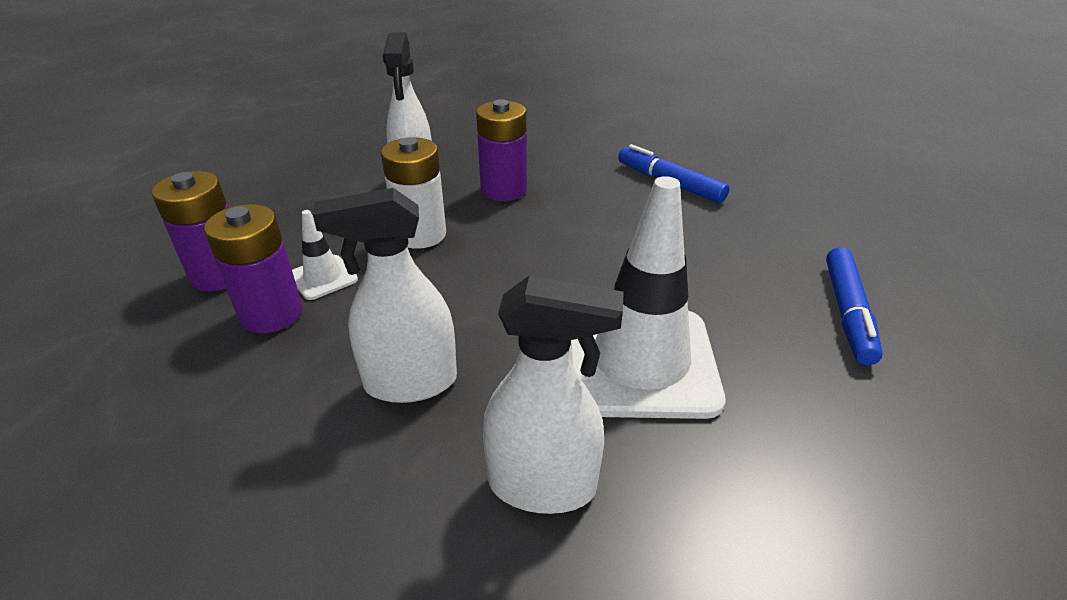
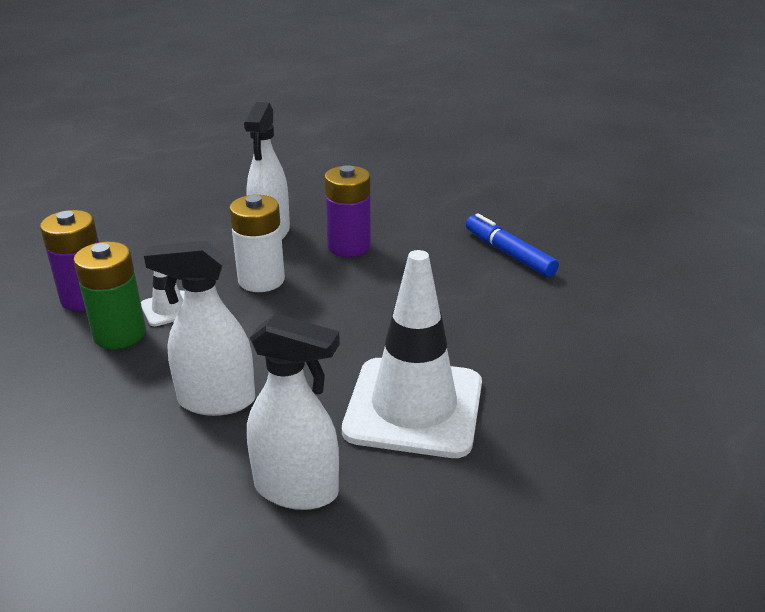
camera: 10 degrees right, 5 degrees down
(271, 314) = (119, 334): purple battery -> green battery
(847, 312) = (623, 387): blue marker -> none

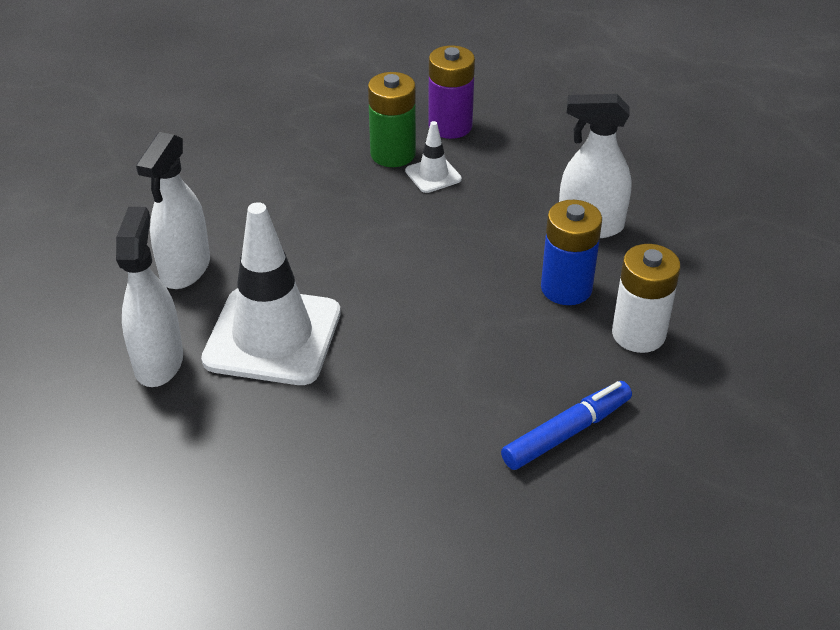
camera: 90 degrees right, 10 degrees up
(216, 400) = (296, 218): white spray bottle -> white spray bottle (159, 362)
(261, 280) = (487, 227): white battery -> white battery (638, 334)
(349, 246) = (566, 288): purple battery -> blue battery

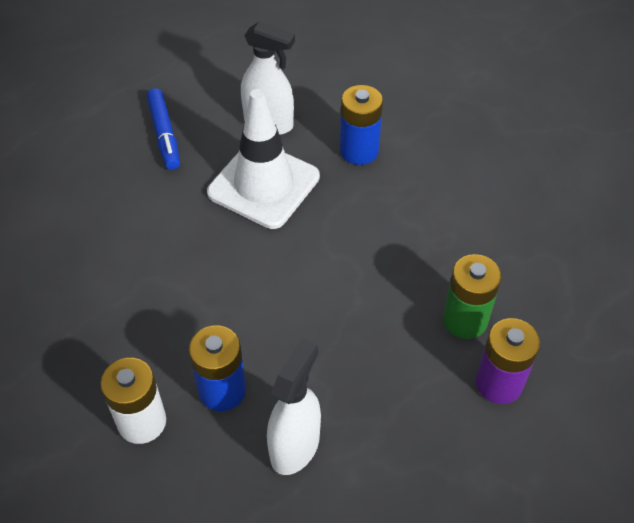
camera: 110 degrees right, 10 degrees up
(185, 269) = (359, 151): white spray bottle -> blue battery
(433, 175) = (421, 342): white traffic cone -> none
(566, 433) = (76, 326): blue marker -> blue marker (164, 134)

